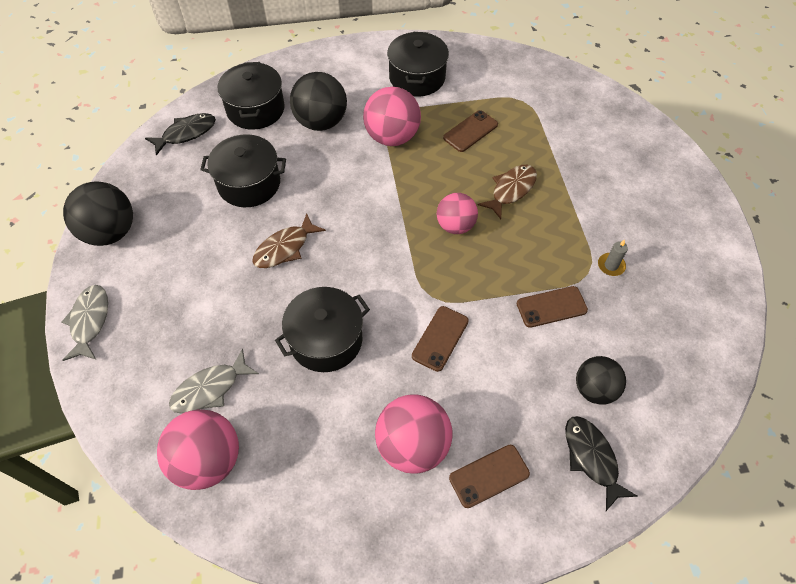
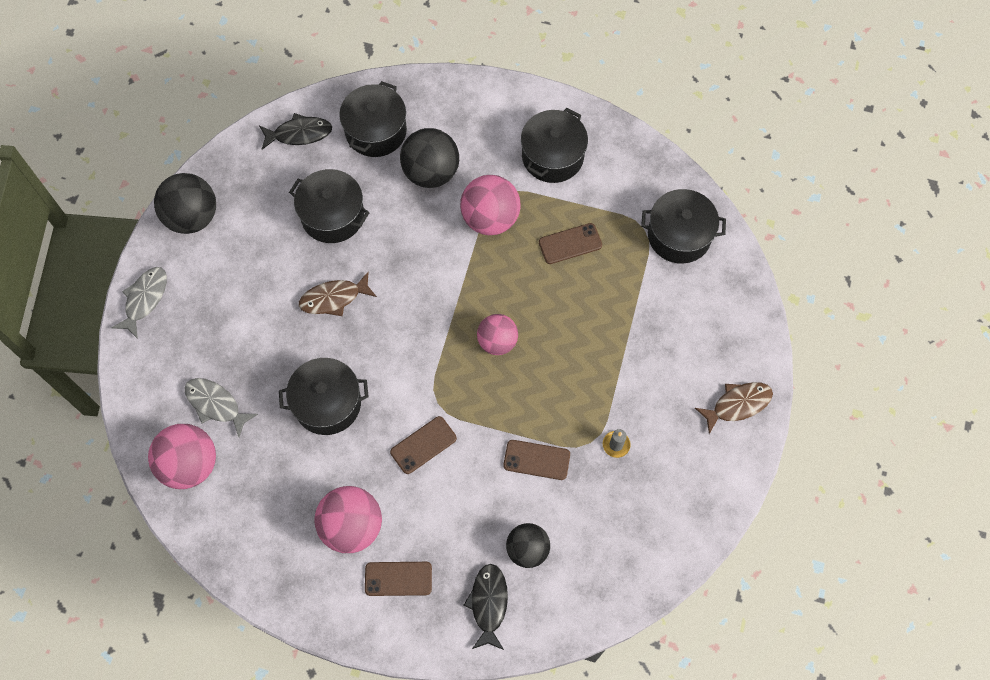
camera: 25 degrees right, 10 degrees up
(210, 389) = (216, 404): grey fish -> grey fish turned 45 degrees clockwise
(511, 190) = (571, 326): brown fish -> brown fish (737, 404)
(553, 95) = (679, 235): none -> black pot

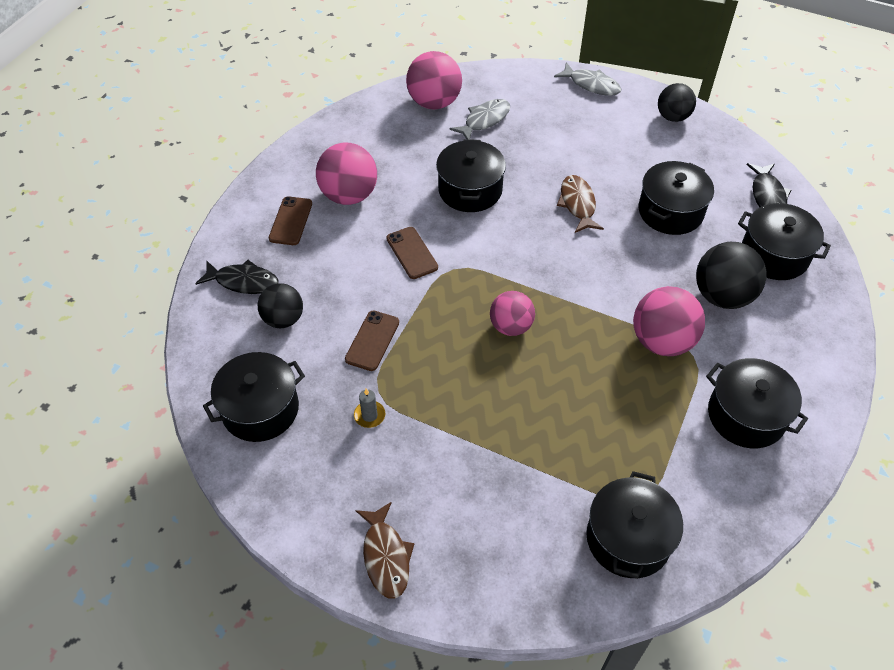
camera: 100 degrees right, 15 degrees down
(192, 217) = (672, 117): black ball -> black ball, size x0.66
(570, 244) = (624, 414): brown phone -> none
(630, 541) = (260, 409): none -> black pot

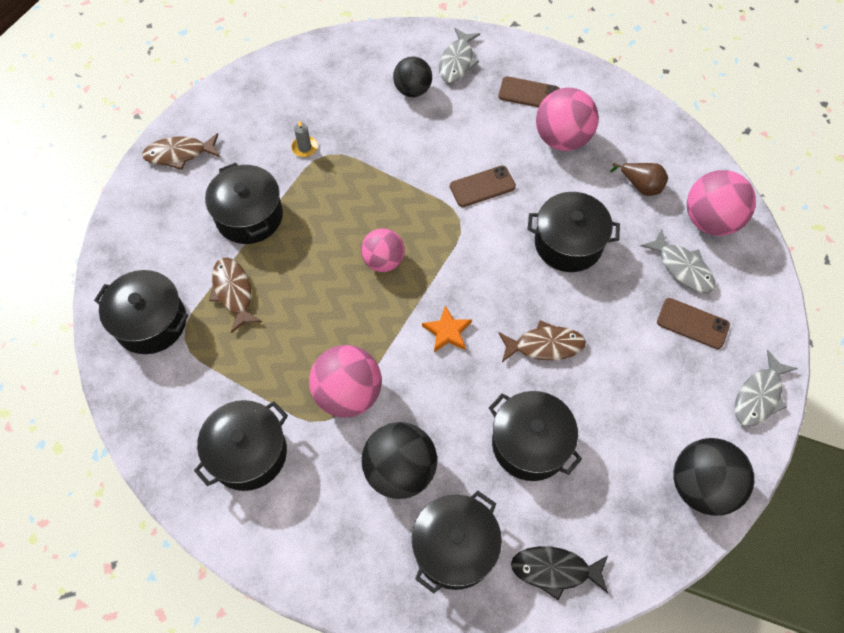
camera: 95 degrees right, 10 degrees up
(243, 282) = (457, 62): black fish -> grey fish
(260, 409) = (323, 77): black pot -> black pot (249, 216)
(372, 341) = (381, 152): brown phone -> brown phone (692, 323)
(401, 143) = (641, 186): none -> brown pear
(573, 459) = (233, 292): none -> brown fish
(579, 271) = (447, 331): none -> orange star
(672, 117) = (701, 486): black ball -> black ball, size x1.51

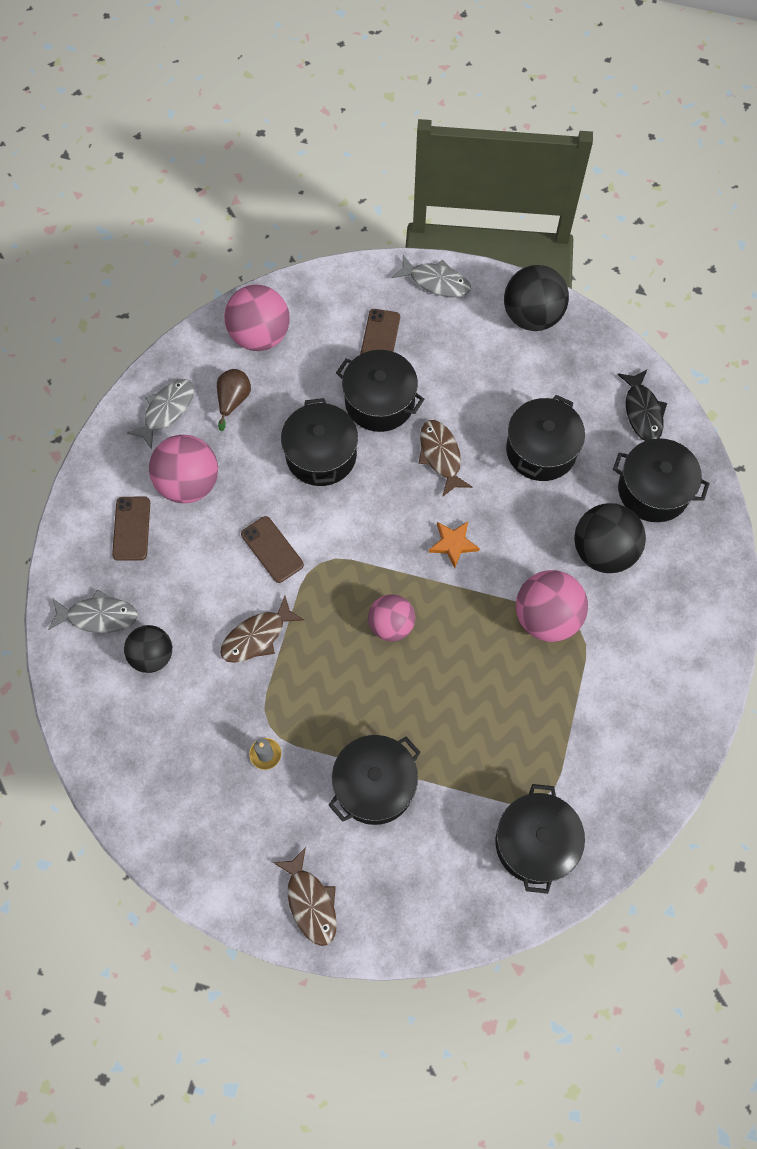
camera: 105 degrees left, 5 degrees up
(233, 292) = (473, 767): brown fish -> brown fish (257, 636)
(248, 453) = (636, 690): black pot -> black pot (379, 402)
(682, 268) = (321, 353): grey fish -> grey fish (167, 411)

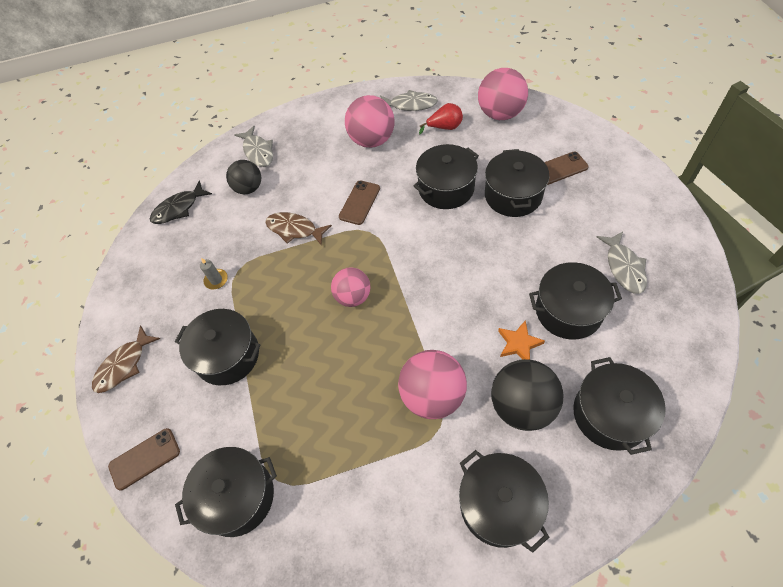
camera: 65 degrees right, 10 degrees down
(131, 528) = (323, 133): brown phone -> brown phone (145, 459)
(233, 400) = (444, 127): brown pear -> red pear
(436, 282) = (635, 172): grey fish -> grey fish (624, 267)
(441, 456) = (505, 251): brown fish -> none
(453, 544) = (443, 298): orange star -> orange star (519, 343)
(532, 316) = (672, 241): black ball -> none
(642, 412) = (673, 364): black fish -> black fish (178, 208)
(673, 626) = (499, 505): none -> black pot

